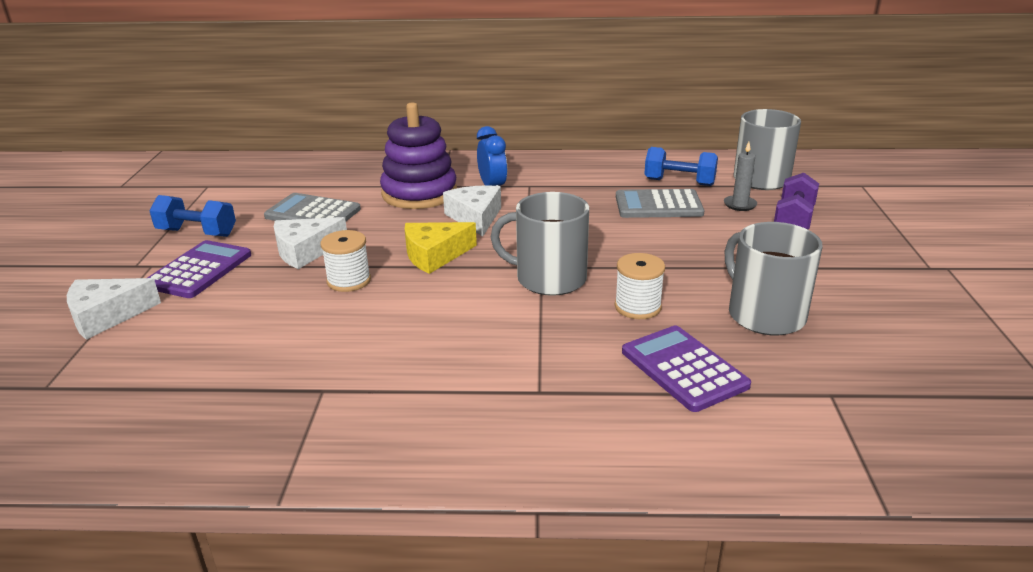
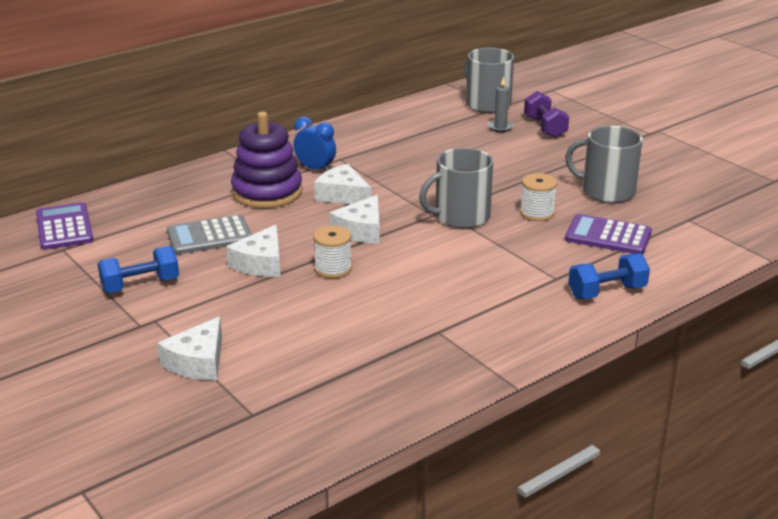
camera: 40 degrees left, 0 degrees up
(199, 270) = (203, 307): purple calculator -> purple calculator (64, 227)
(435, 255) = (361, 230): yellow cheese -> white cheese
(658, 205) = (451, 144): grey calculator -> none
(679, 182) = (439, 123): blue dumbbell -> blue dumbbell (607, 292)

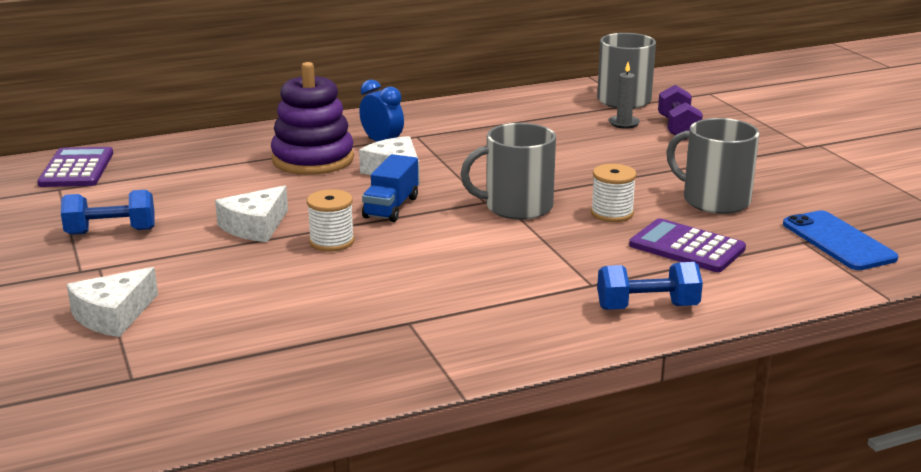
camera: 15 degrees right, 5 degrees down
(209, 236) = (219, 194): grey calculator -> none
(361, 230) = (391, 207): white cheese -> blue truck
(713, 216) = (838, 241): none -> blue phone

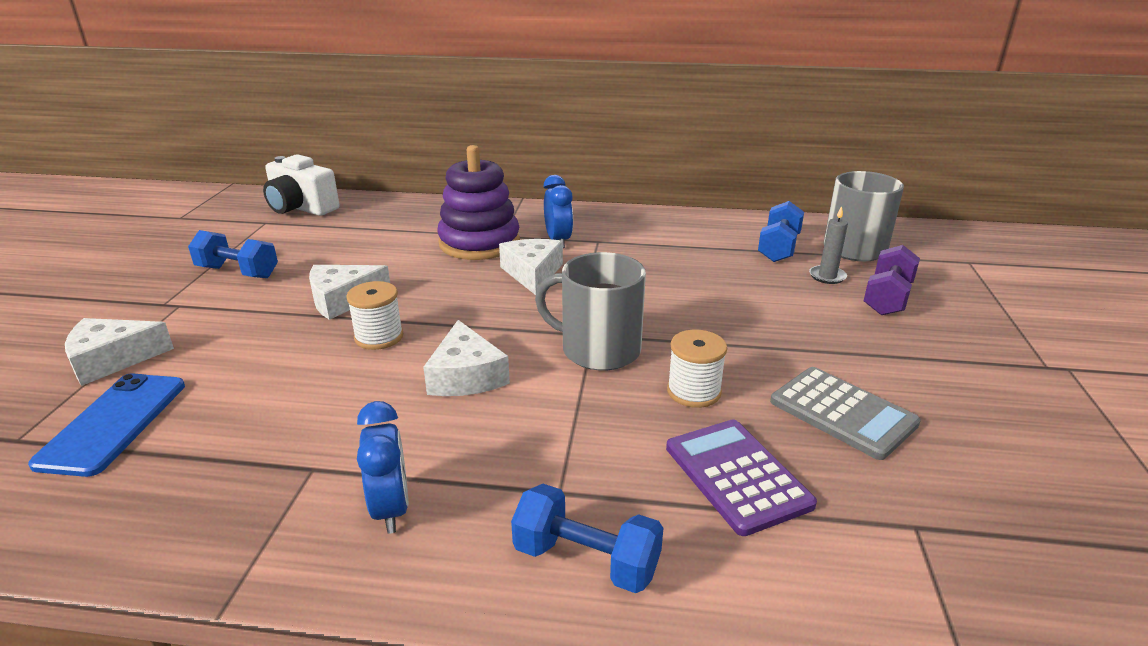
camera: 30 degrees right, 5 degrees up
(76, 169) = (301, 208): purple calculator -> white camera
(391, 207) = (479, 313): blue truck -> none
(440, 246) = (466, 376): none -> white cheese
(496, 323) = (391, 509): none -> blue clock
(568, 111) = (778, 248): none -> blue dumbbell
(714, 200) = (842, 413): grey mug -> grey calculator
(838, 241) = (975, 547): blue phone -> blue phone (113, 423)

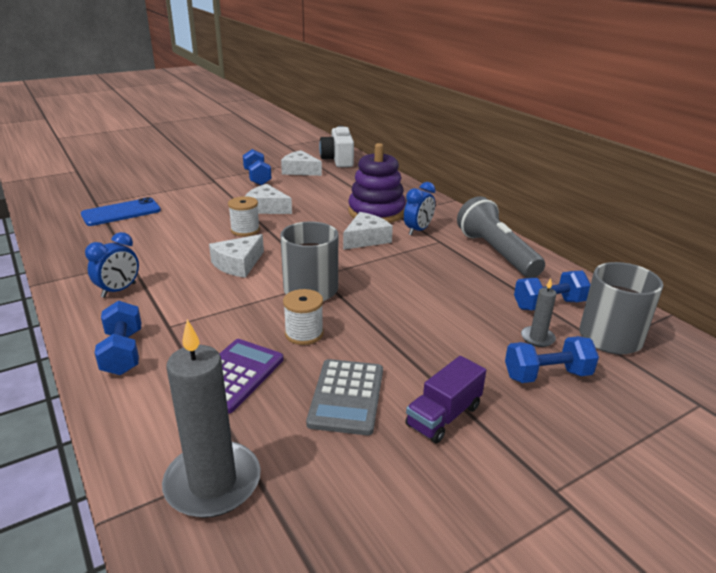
camera: 50 degrees right, 0 degrees up
(113, 359) = (161, 191): white cheese -> white cheese (300, 171)
(660, 228) = (496, 253): none -> grey flashlight
(887, 298) = (547, 375): purple dumbbell -> blue dumbbell
(914, 372) = (443, 416): none -> purple truck
(945, 569) = (213, 482): none -> grey candle

